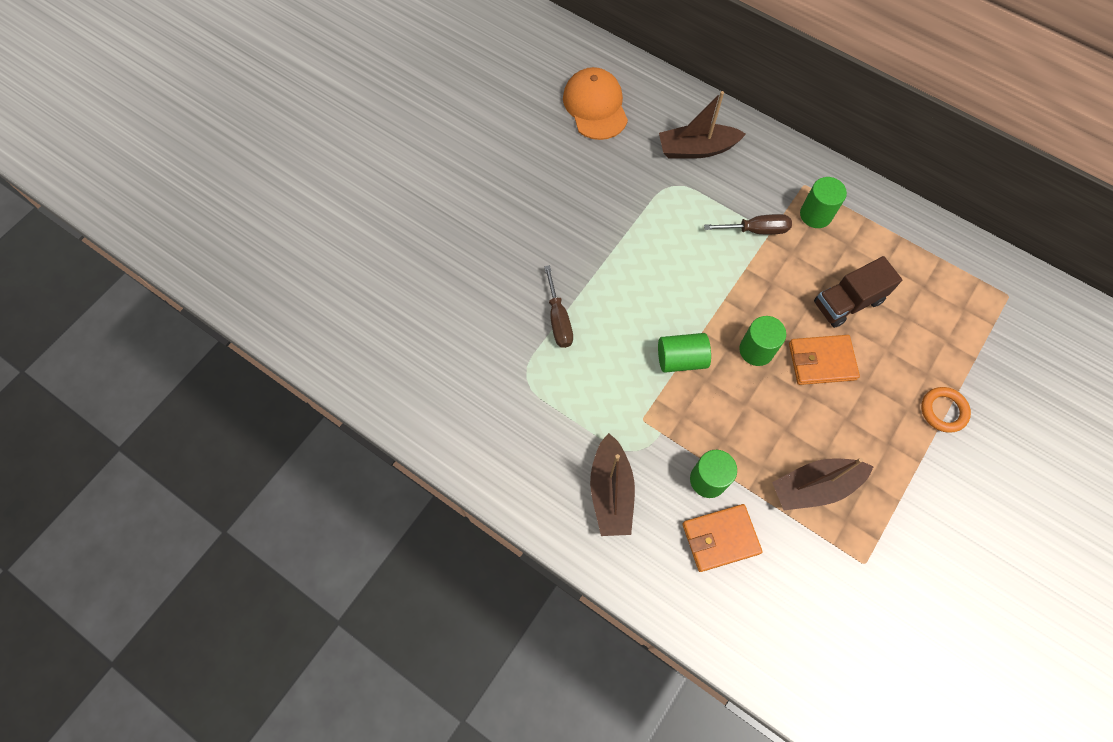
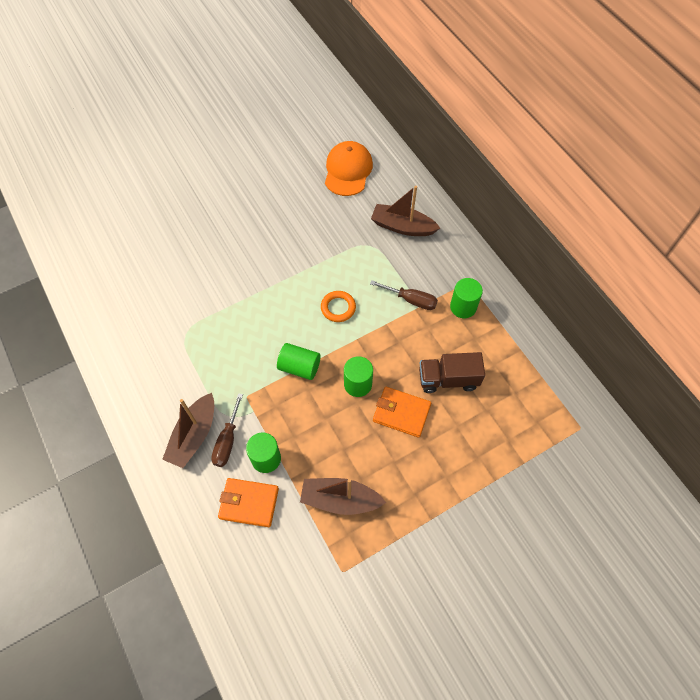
camera: 25 degrees right, 5 degrees down
(558, 319) = (231, 304): brown screwdriver -> brown screwdriver (227, 441)
(943, 411) = (473, 490): orange ring -> orange ring (338, 308)

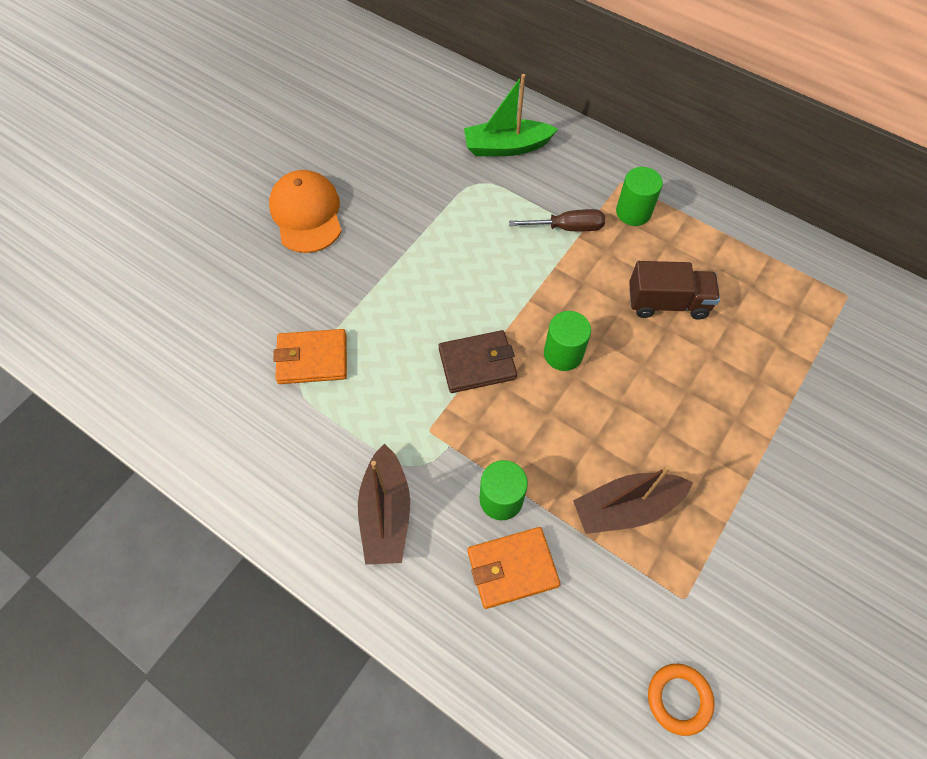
camera: 25 degrees left, 0 degrees up
(227, 441) = (436, 499): brown screwdriver -> none
(299, 367) = (477, 363): green cylinder -> brown wallet
(338, 308) = (484, 271): orange ring -> orange ring (679, 699)
(348, 170) = (400, 105): orange cap -> orange cap (306, 214)
(401, 413) = (637, 366): orange wallet -> orange wallet (312, 359)
(402, 227) = (506, 147): brown boat -> green boat
(448, 379) = (667, 303): brown truck -> brown truck turned 150 degrees counterclockwise

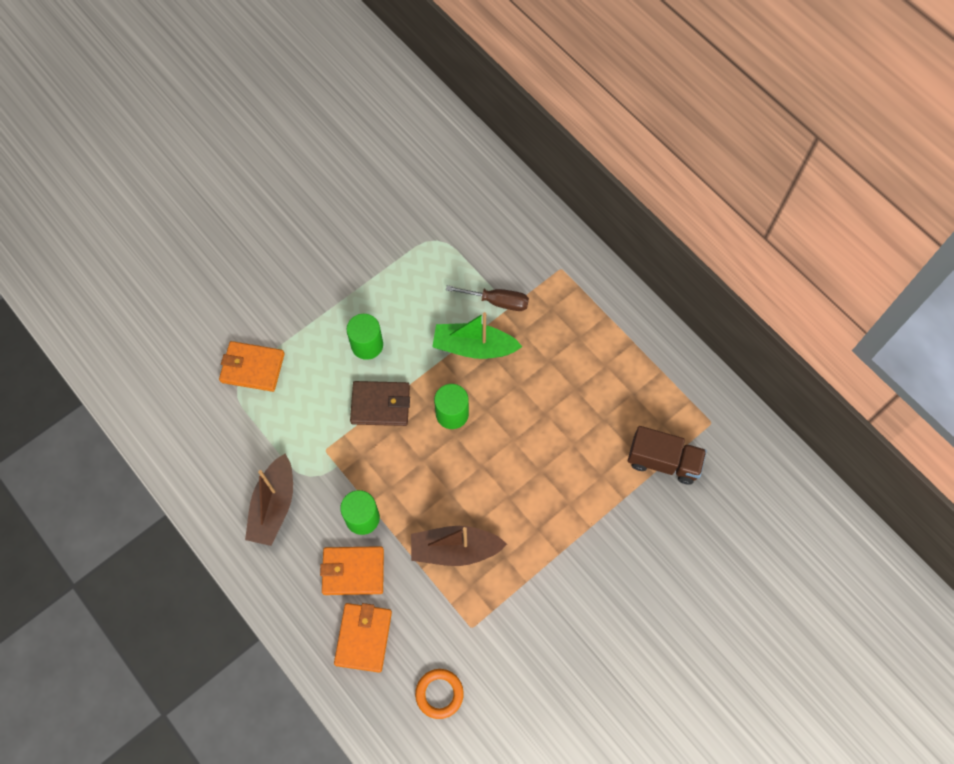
camera: 15 degrees right, 5 degrees up
(306, 214) = (282, 236): orange cap -> none
(506, 147) = (472, 210): green boat -> green boat (474, 347)
(555, 651) = (363, 638): none -> orange wallet
(633, 212) = (559, 300): green cylinder -> green cylinder (367, 345)
(667, 303) = (555, 391): brown truck -> brown truck (663, 461)

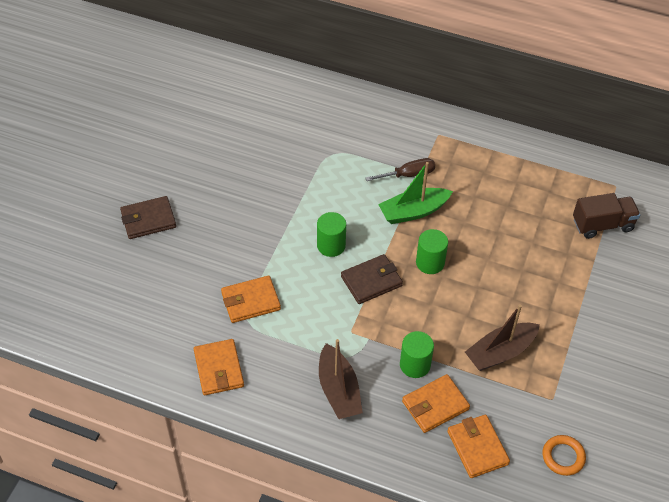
camera: 30 degrees left, 15 degrees down
(180, 425) = (219, 369): none -> orange wallet
(213, 230) = (148, 220): none -> brown wallet

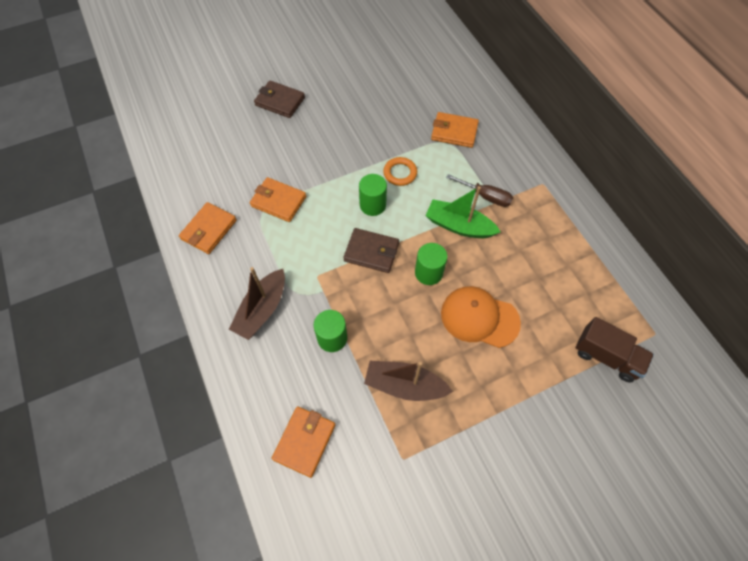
camera: 45 degrees right, 10 degrees up
(435, 405) = (312, 381): orange wallet -> orange wallet (454, 132)
(499, 265) = (479, 318): none -> orange cap
(563, 457) = (358, 513): orange ring -> orange ring (400, 173)

